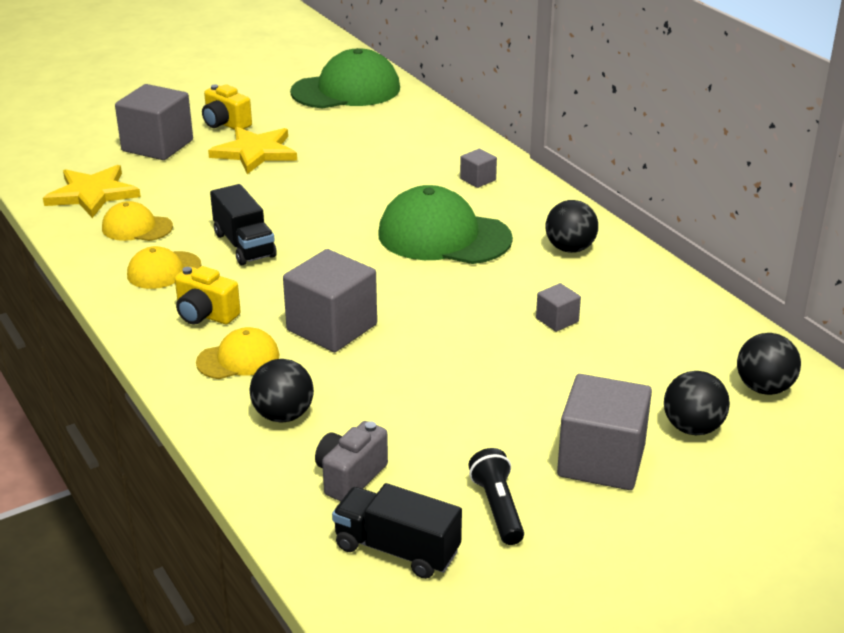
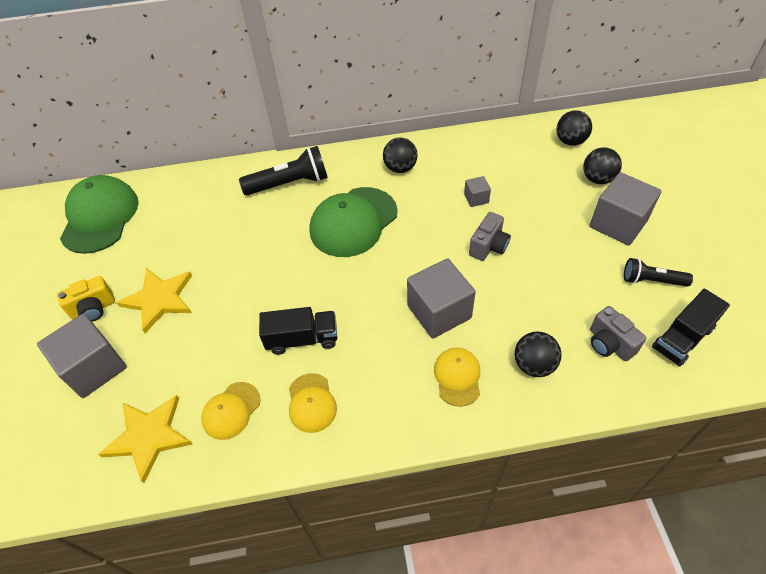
camera: 65 degrees left, 20 degrees up
(205, 315) = (390, 386): yellow camera -> none
(469, 346) = (488, 246): none -> grey camera
(478, 179) = (289, 184): grey cube -> black flashlight

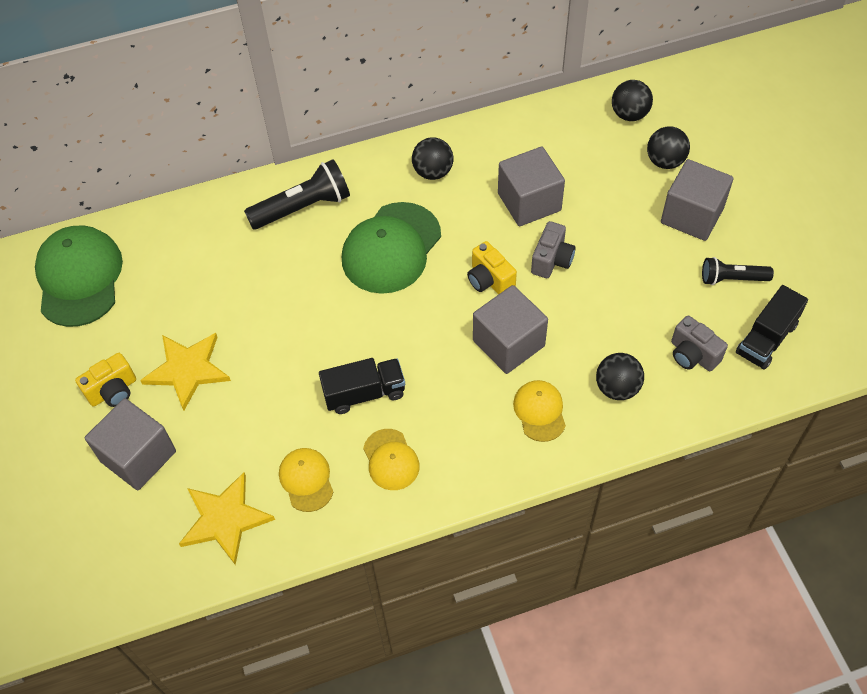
camera: 10 degrees left, 5 degrees up
(231, 410) = (306, 480): yellow cap -> yellow cap turned 135 degrees clockwise
(431, 257) = (489, 280): none -> yellow camera
(476, 198) = (529, 202): grey cube -> grey cube, size x2.10

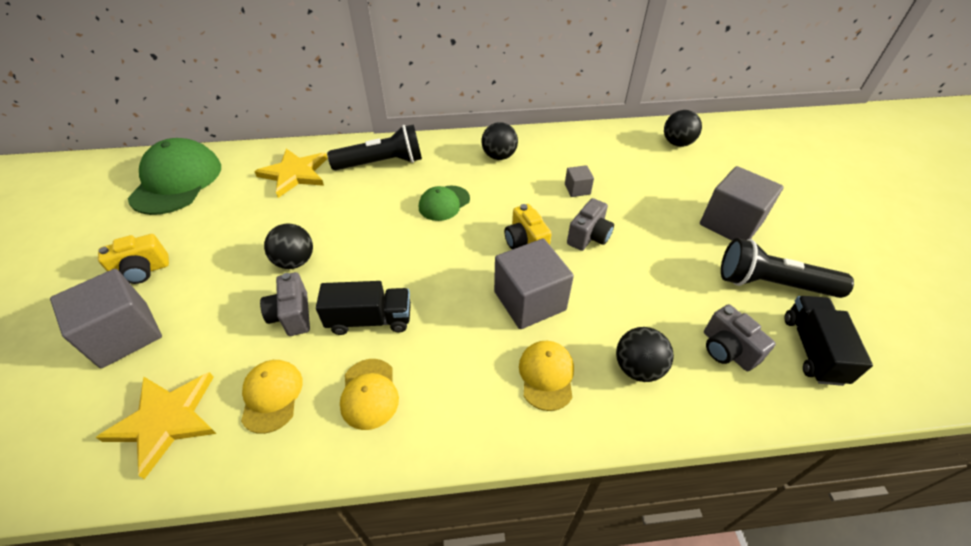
camera: 10 degrees right, 10 degrees down
(187, 370) = (218, 266): yellow star -> yellow star (295, 174)
(288, 405) = (292, 315): none -> grey camera
(391, 248) = (444, 203): green cap -> green cap, size x0.53
(529, 202) = (577, 189): grey cube -> grey cube, size x0.48
(665, 161) = (707, 179): black ball -> black ball (295, 261)
(732, 278) = (771, 284): black flashlight -> black flashlight, size x1.61
(766, 339) = (812, 349): black truck -> black truck turned 135 degrees clockwise

